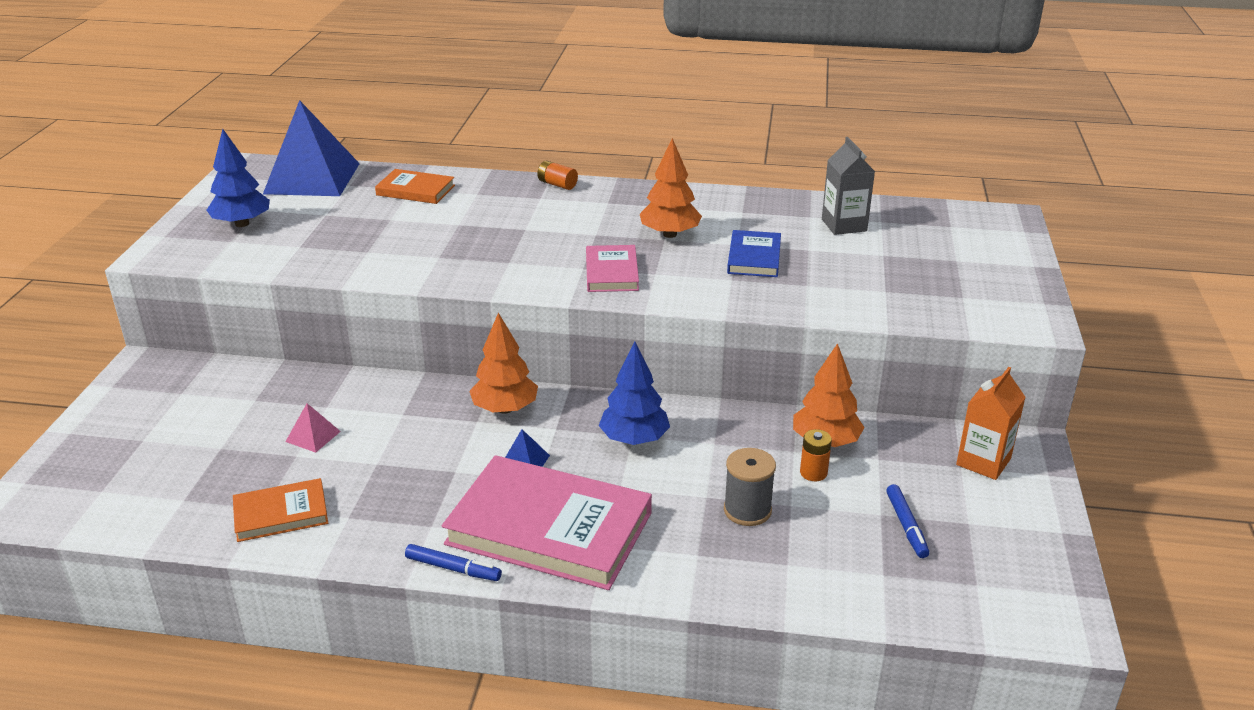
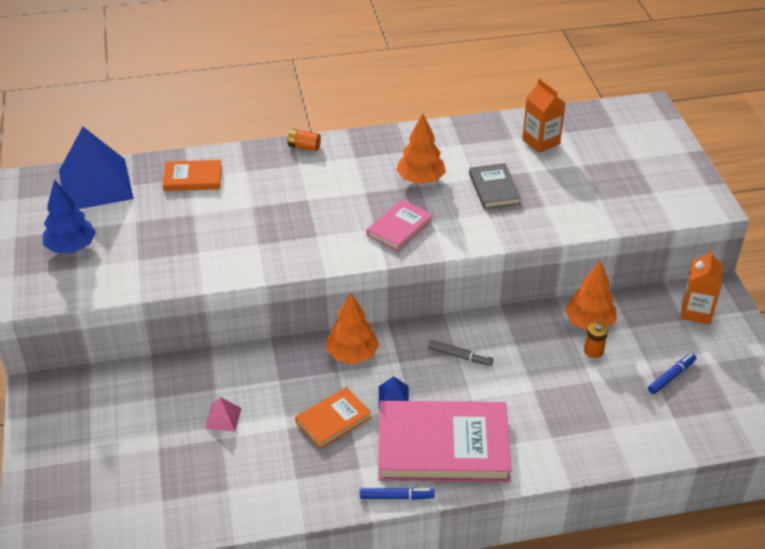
camera: 20 degrees left, 10 degrees up
(281, 514) = (244, 490): orange book -> orange book (333, 420)
(611, 272) = (399, 228): pink book -> pink book turned 60 degrees clockwise
(634, 439) = (460, 356): blue tree -> grey marker
(747, 510) = (566, 393): grey spool -> none
(754, 257) = (494, 188): blue book -> grey book
(844, 225) = (541, 141): grey carton -> orange carton
(906, 526) = (671, 376): blue marker -> blue marker turned 105 degrees counterclockwise

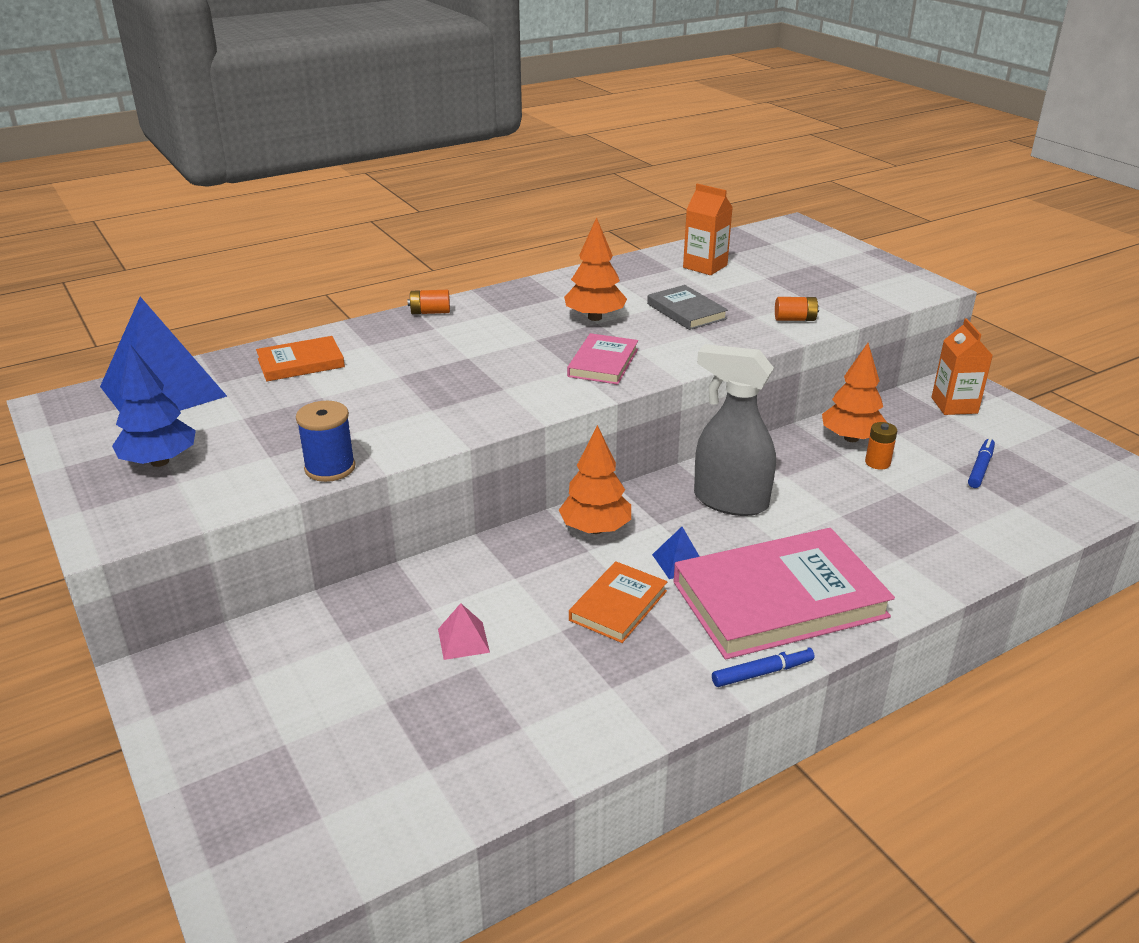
camera: 20 degrees left, 10 degrees down
(170, 279) = (330, 468): none -> blue spool
(460, 356) = (729, 501): grey marker -> grey spray bottle
(573, 216) = (795, 319): none -> orange battery

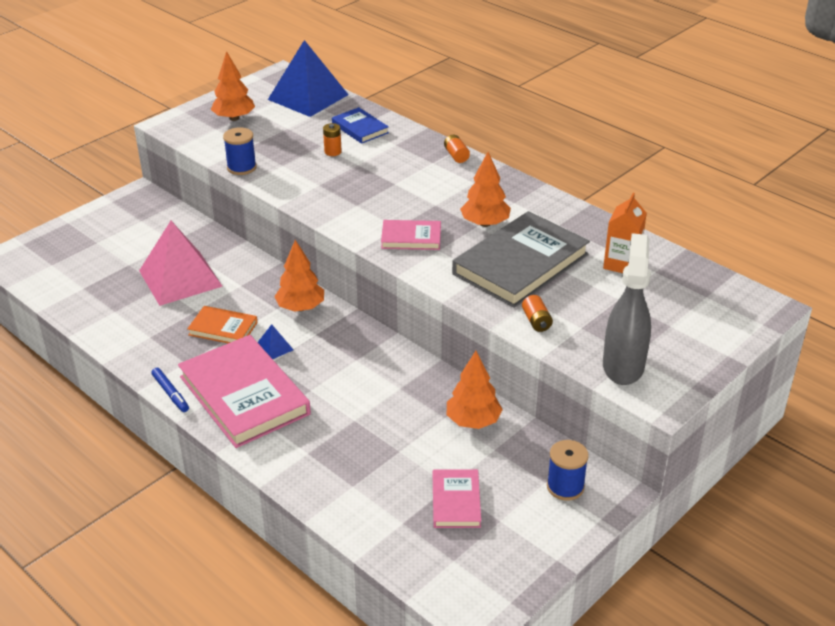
camera: 75 degrees right, 5 degrees up
(160, 461) = (234, 118): blue tree -> orange tree
(301, 363) = (360, 128): orange book -> blue book
(463, 640) = (180, 278): pink pyramid -> pink pyramid, size x2.46
(686, 311) = (520, 264): grey book -> grey book, size x1.98
(729, 501) = (354, 363): grey spray bottle -> grey spray bottle (623, 365)
(877, 463) = (439, 438): orange battery -> orange battery (333, 152)
(954, 405) = (565, 487): orange carton -> blue spool
(980, 468) = (456, 501): blue marker -> pink book

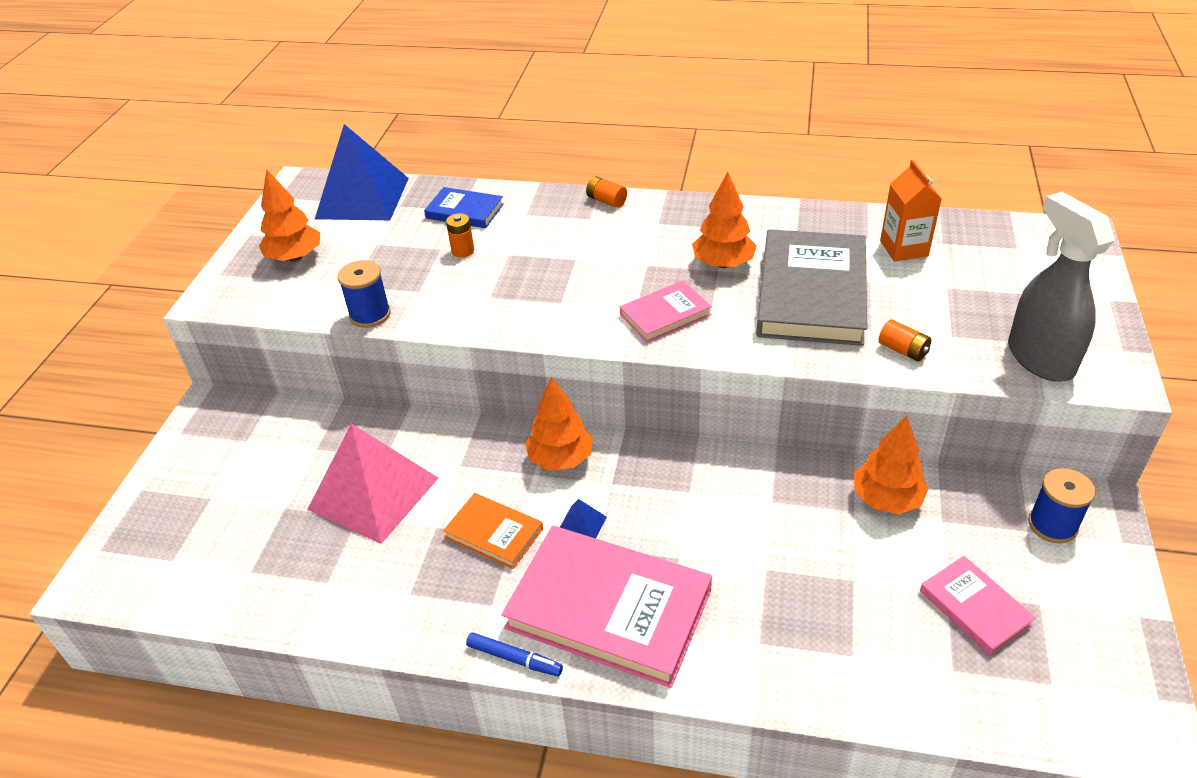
camera: 30 degrees left, 5 degrees up
(223, 328) = (494, 533): orange book -> orange book turned 45 degrees clockwise

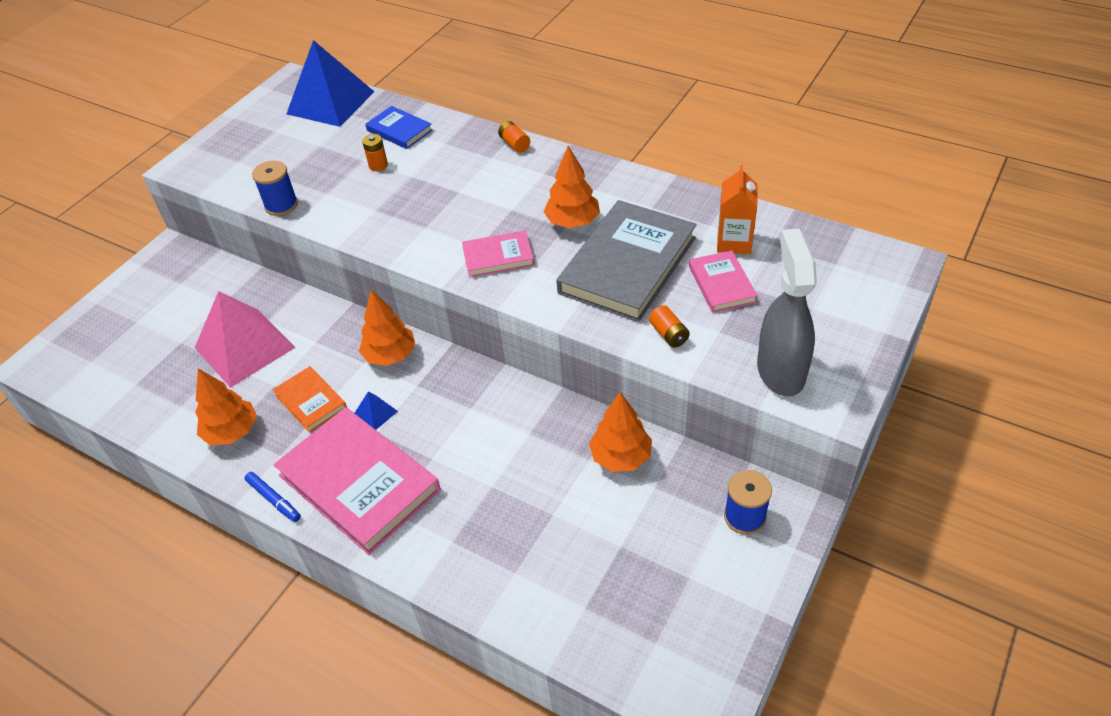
camera: 20 degrees right, 5 degrees up
(295, 257) = (255, 144): orange tree -> orange tree (232, 432)
(974, 607) = (634, 564): pink book -> pink book (721, 284)

